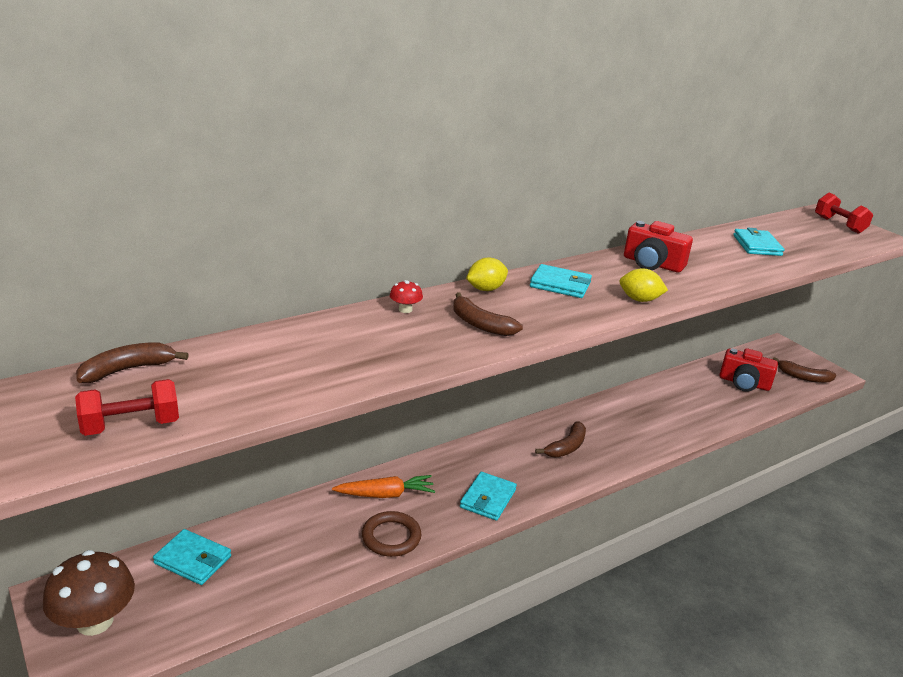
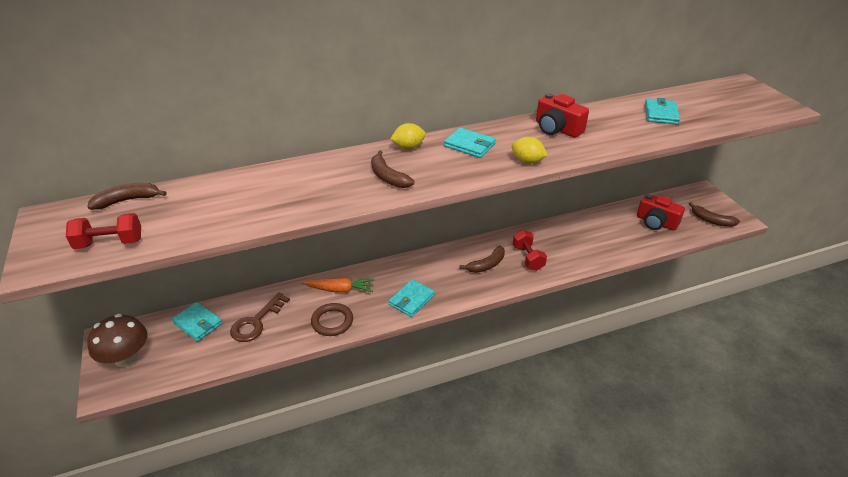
camera: 15 degrees right, 10 degrees up
(281, 549) = (256, 322): none -> brown key
(405, 309) = (338, 162): red mushroom -> none
(839, 225) = (751, 95): red dumbbell -> red dumbbell (528, 258)

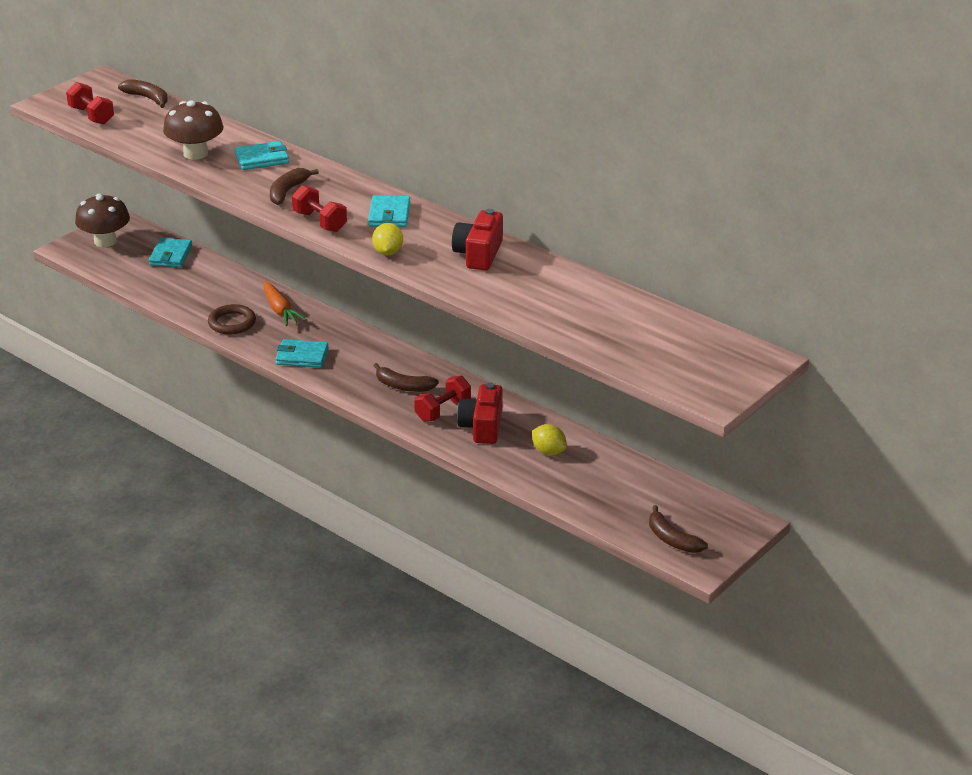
camera: 60 degrees right, 5 degrees down
(256, 322) = (197, 283): brown key -> none
(267, 203) = (195, 153): none -> brown mushroom
(408, 147) = (353, 185): yellow lemon -> yellow lemon (548, 451)
(453, 176) = (320, 222): none -> red dumbbell
(656, 222) = (618, 492): red camera -> red camera (482, 427)
(661, 114) = (591, 311): turquoise wallet -> turquoise wallet (262, 159)
(711, 220) = (672, 539): brown banana -> brown banana turned 45 degrees counterclockwise

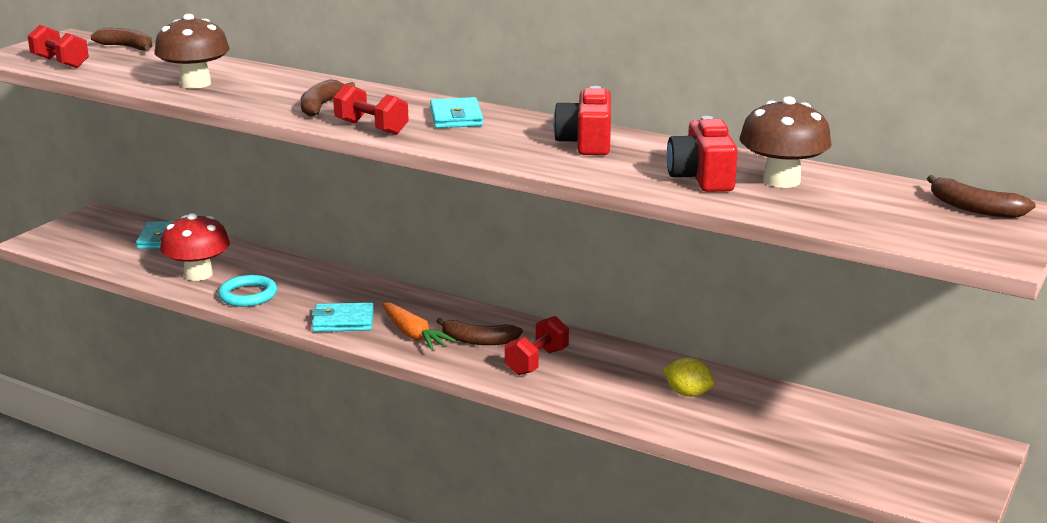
camera: 10 degrees left, 10 degrees down
(105, 241) = (81, 231): brown mushroom -> brown mushroom (781, 180)
(195, 297) = (198, 274): none -> red mushroom
(232, 323) = (248, 295): brown ring -> turquoise ring
(262, 159) = (279, 83): turquoise wallet -> none
(280, 310) = (304, 279): orange carrot -> orange carrot (413, 335)
(388, 252) = (470, 148): yellow lemon -> none
(482, 427) = (592, 374): red camera -> red camera (702, 177)
(672, 539) = (898, 478): brown banana -> brown banana (974, 208)

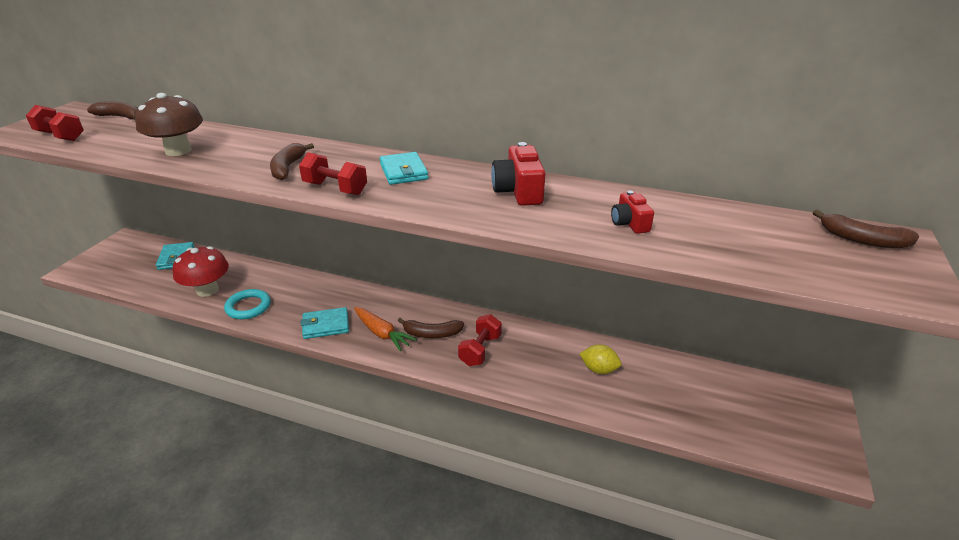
camera: 10 degrees left, 10 degrees up
(702, 177) = (629, 223): red camera -> red camera, size x0.61
(781, 180) = (694, 221): brown mushroom -> none

